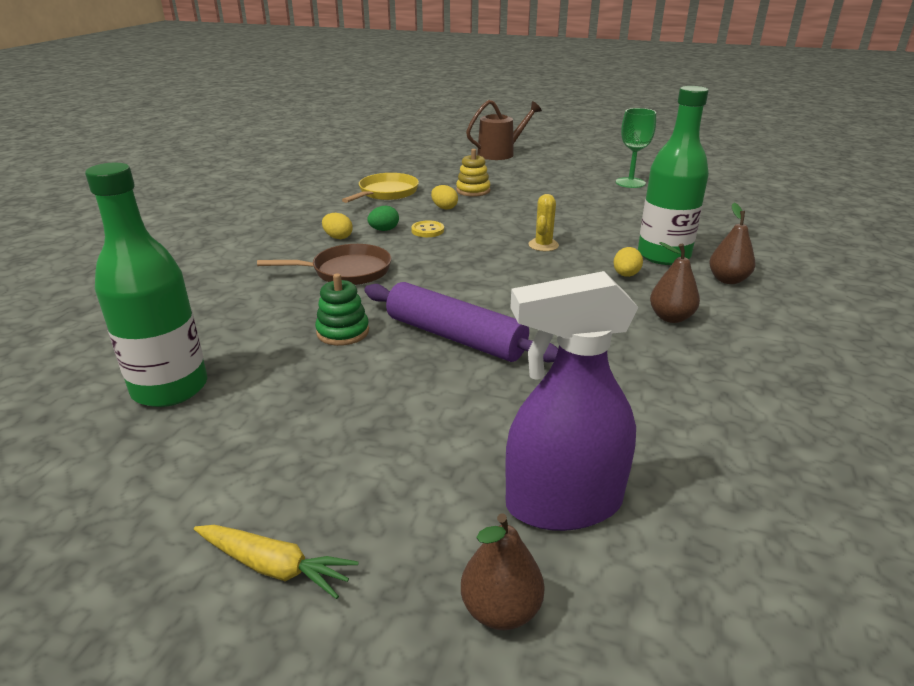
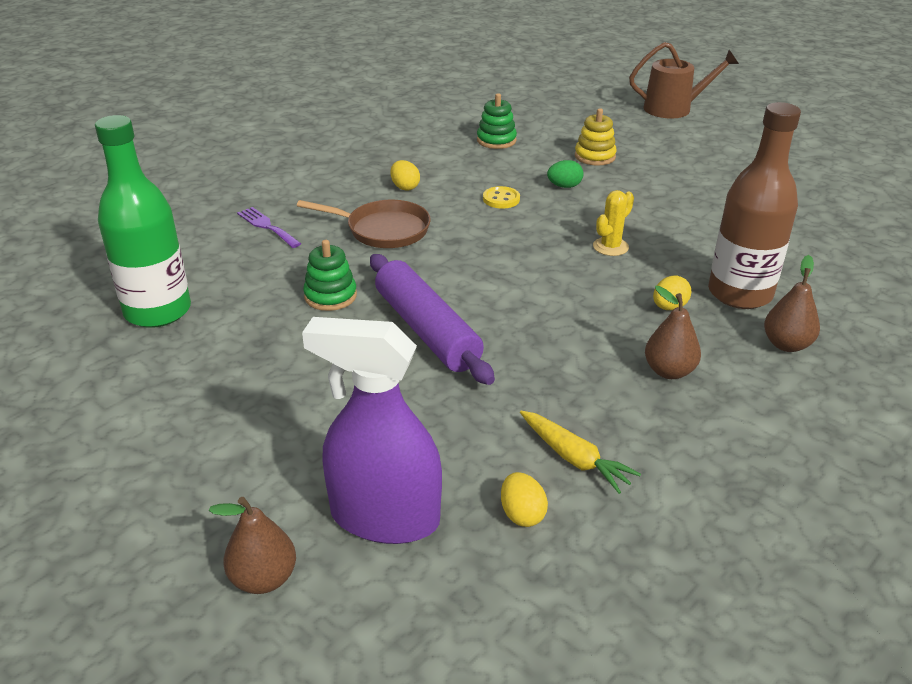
camera: 25 degrees right, 5 degrees up
(231, 291) = (267, 226): none -> purple fork
(274, 567) = (133, 485): yellow carrot -> yellow carrot (574, 458)
(384, 230) = (457, 188): green egg -> green egg (564, 186)
(386, 193) = (496, 140): yellow pan -> green stacking toy
(444, 208) = (543, 173): yellow egg -> yellow egg (522, 514)
(630, 183) = (800, 184): green goblet -> none
(663, 255) = (740, 294): green bottle -> brown bottle

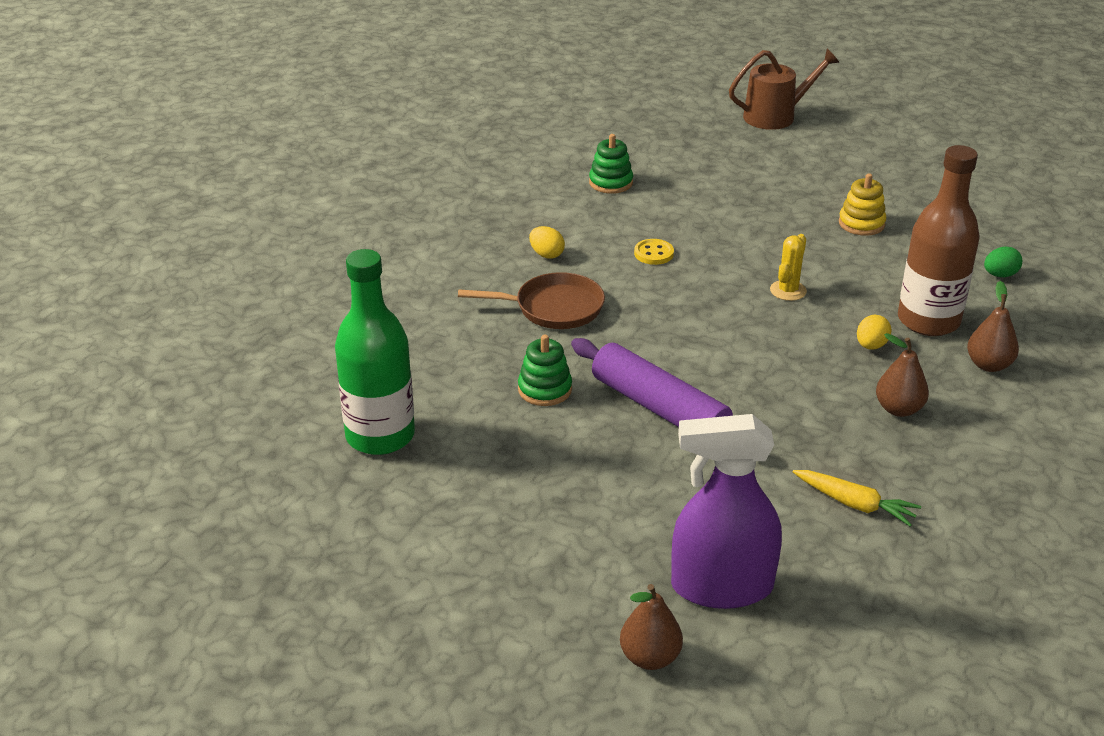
camera: 15 degrees left, 0 degrees up
(267, 226) = (429, 323): purple fork -> none
(522, 514) = (835, 560): yellow egg -> none
(564, 186) = (709, 228): green egg -> green egg (1000, 275)
(595, 156) = (723, 188): yellow stacking toy -> yellow stacking toy (861, 223)

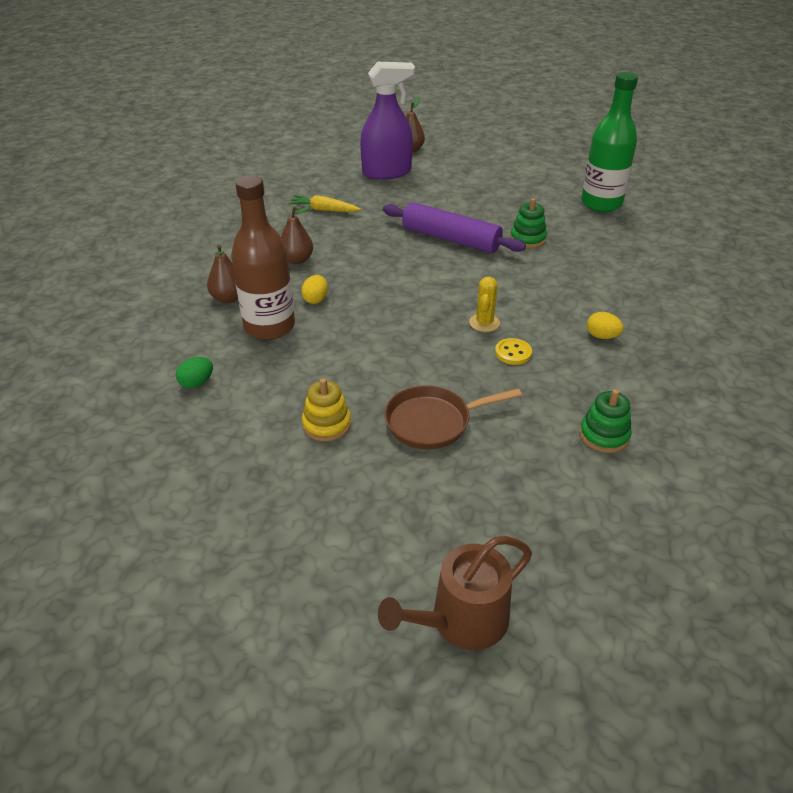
camera: 165 degrees right, 5 degrees up
(553, 308) = (561, 291): brown pan -> brown pan (433, 422)
(788, 291) = (386, 335): yellow cactus -> yellow cactus (484, 323)

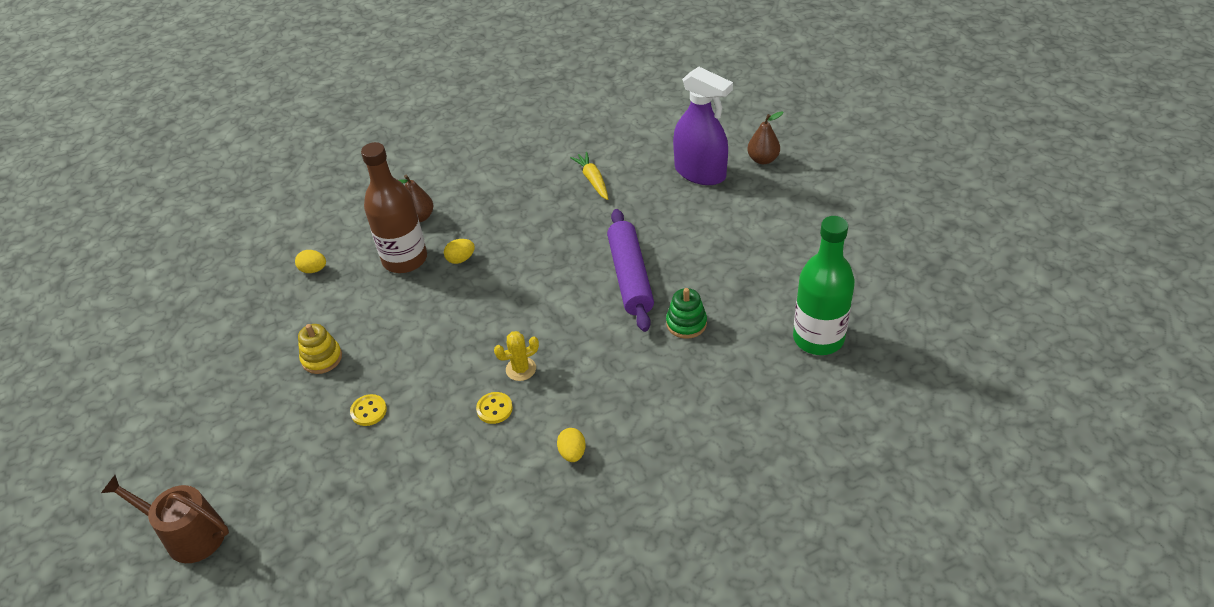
camera: 55 degrees right, 5 degrees up
(197, 383) = (313, 270): green egg -> yellow egg
(297, 260) = (503, 215): brown pear -> none
(433, 422) = (369, 411): brown pan -> yellow button
(604, 435) = (433, 519): green stacking toy -> none

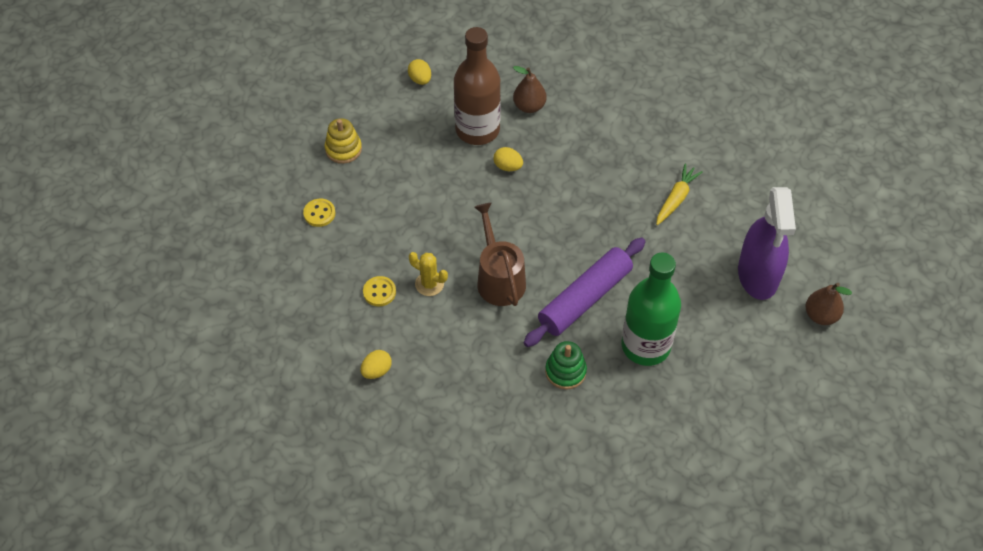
camera: 50 degrees right, 10 degrees up
(188, 534) = (152, 186): brown watering can -> brown watering can (499, 279)
(818, 338) = (627, 482): green bottle -> green bottle (645, 346)

